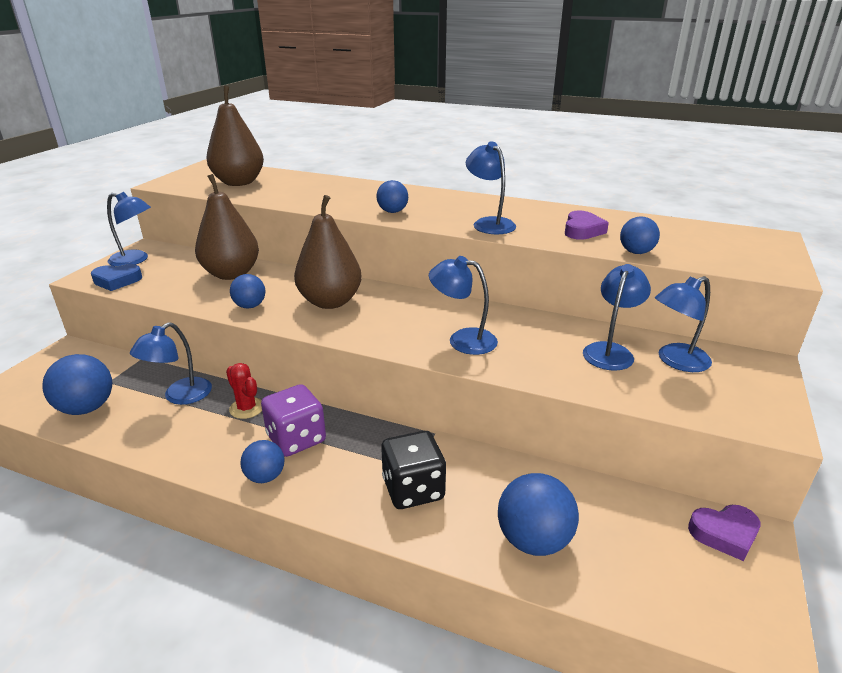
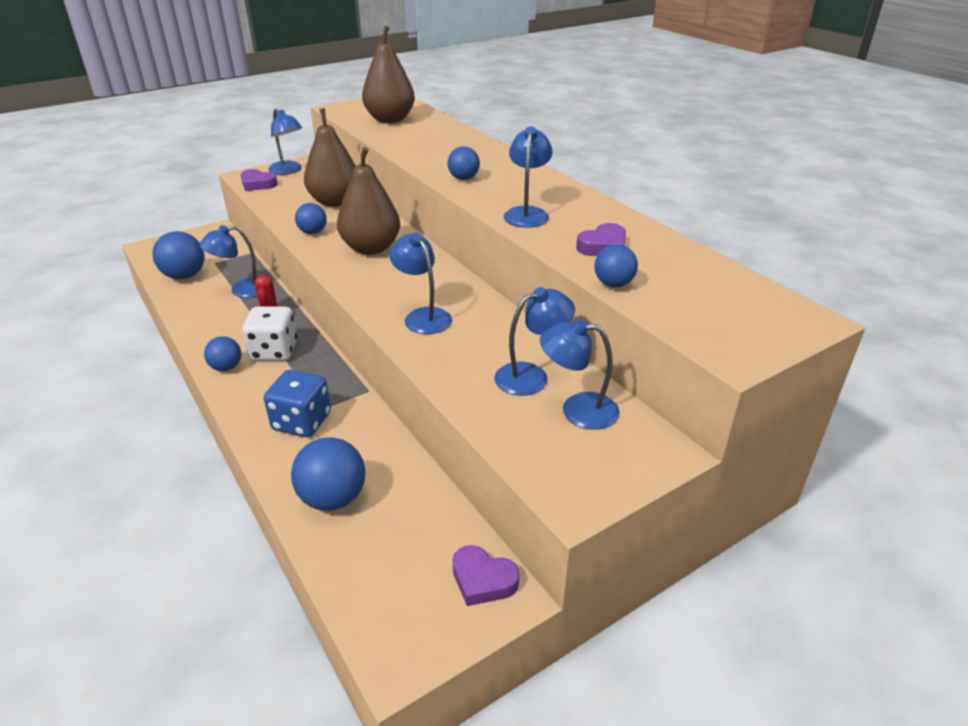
camera: 35 degrees right, 5 degrees up
(117, 281) = (258, 184): blue heart -> purple heart
(296, 439) = (274, 351): purple dice -> white dice
(413, 489) = (302, 422): black dice -> blue dice

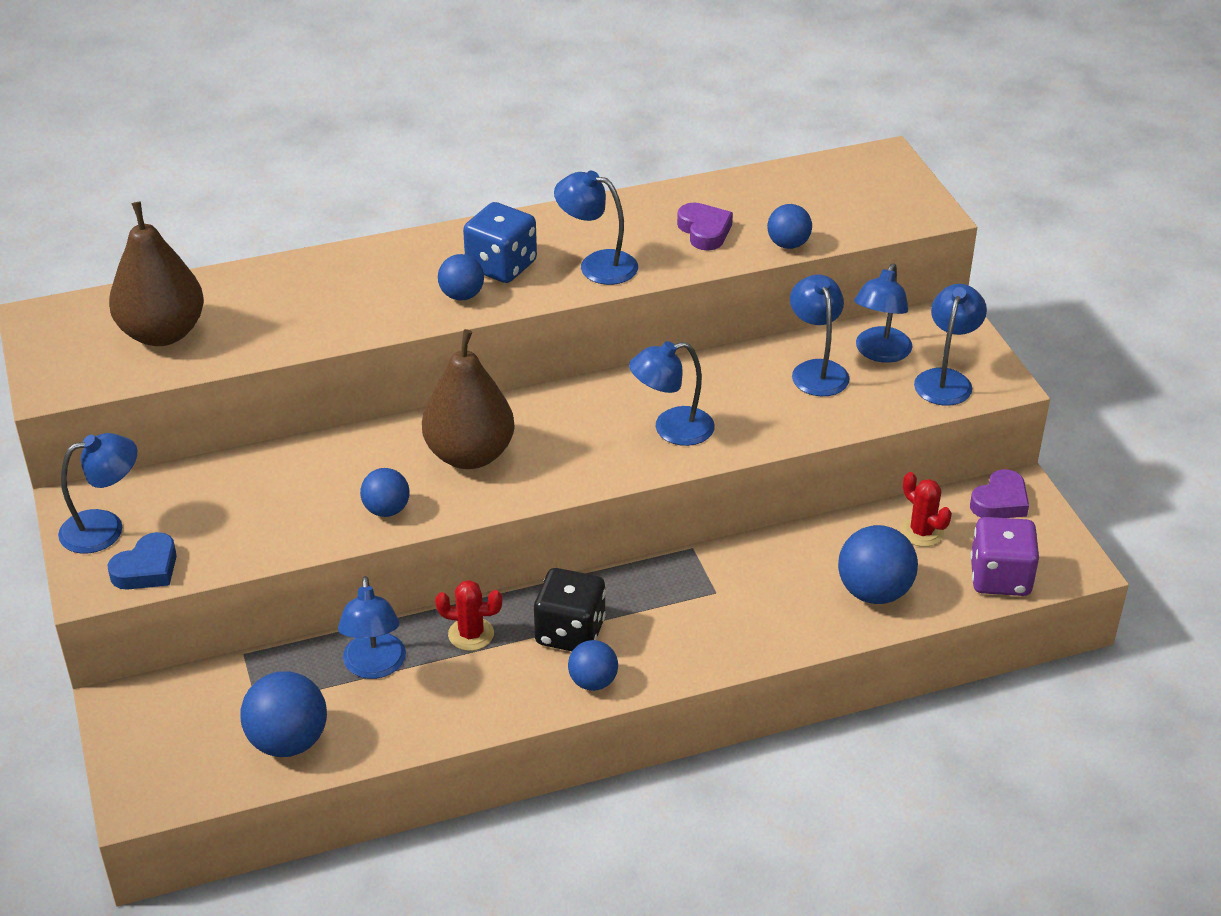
camera: 75 degrees left, 5 degrees up
(258, 184) = (147, 569): purple heart -> blue heart
(274, 351) = (570, 632): white dice -> black dice
(302, 422) = (737, 611): blue dice -> blue dice (501, 266)
(335, 202) = (282, 479): brown pear -> none
(366, 591) = (1000, 578): none -> purple dice
(420, 522) = (922, 532): none -> red cactus
(559, 459) = (946, 379): none -> blue lamp

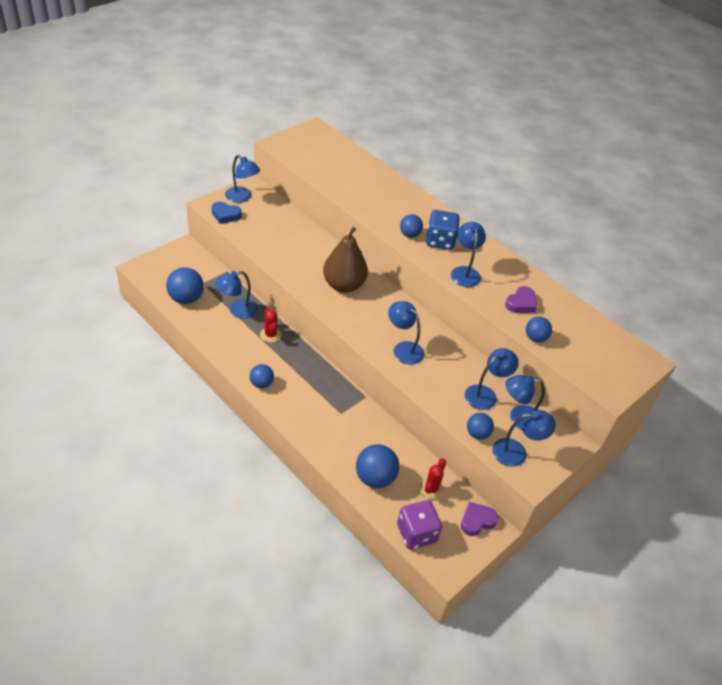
camera: 60 degrees right, 5 degrees up
(162, 333) = (327, 160): brown pear -> none
(386, 510) = (294, 270): blue ball -> blue ball (477, 434)
(570, 632) = (288, 367): black dice -> none
(1000, 501) = (477, 521): purple heart -> purple heart turned 135 degrees clockwise

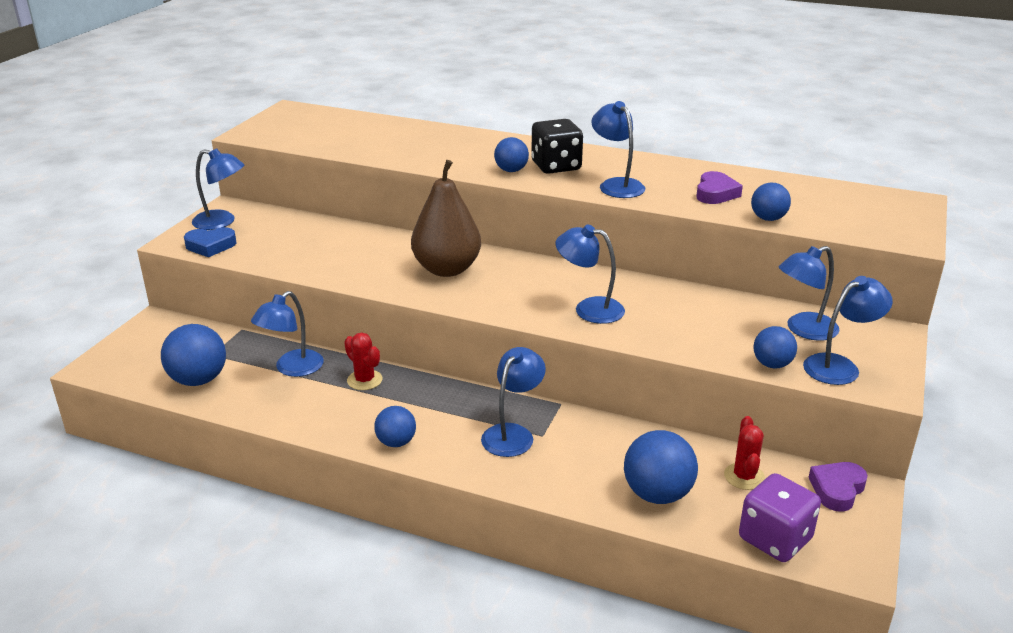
camera: 20 degrees left, 15 degrees down
(440, 241) = (556, 166): blue dice -> black dice
(485, 394) = (739, 320): blue lamp -> blue lamp (513, 434)

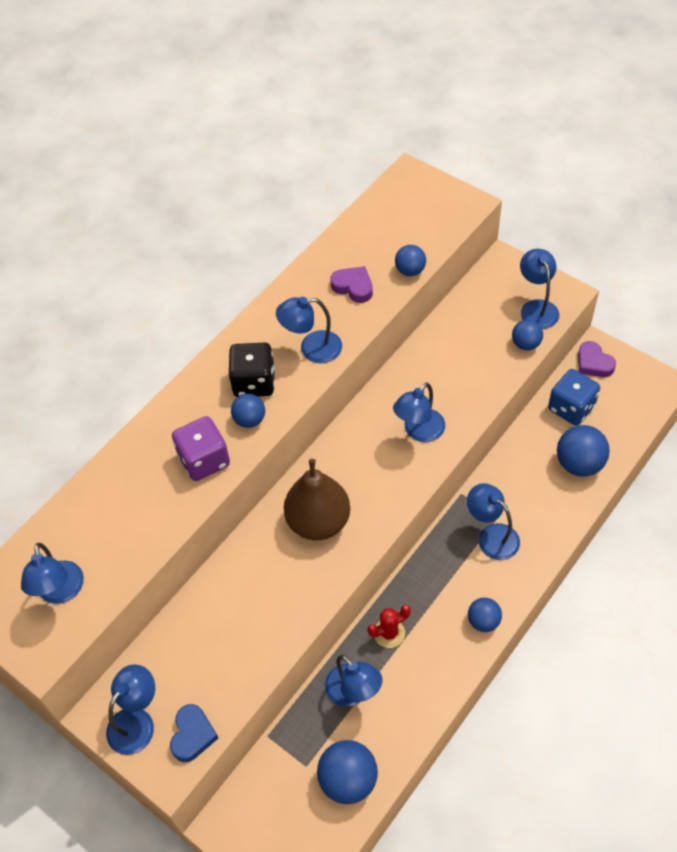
camera: 70 degrees left, 25 degrees up
(744, 476) = (571, 408): red cactus -> blue dice
(775, 539) = (633, 414): purple dice -> purple dice (204, 460)
(803, 330) = (486, 309): blue lamp -> blue lamp (60, 592)

